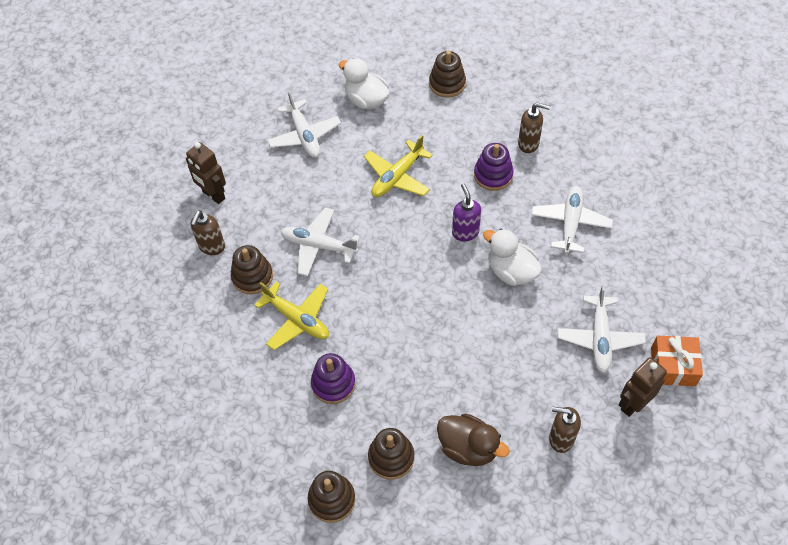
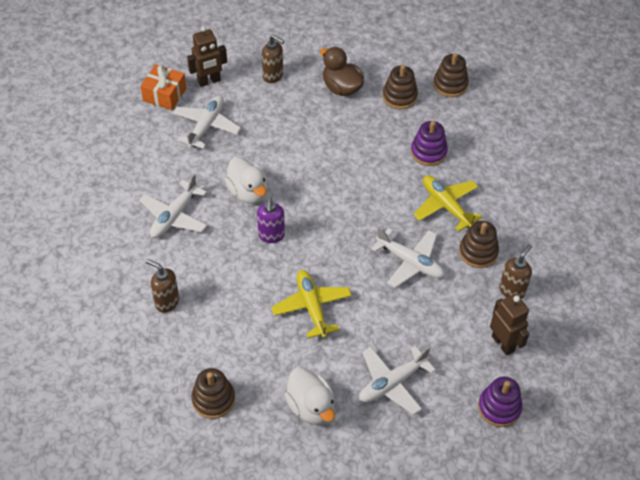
camera: 165 degrees left, 5 degrees down
(304, 135) = (392, 383): white plane -> white plane turned 120 degrees counterclockwise
(397, 177) = (312, 307): yellow plane -> yellow plane turned 75 degrees counterclockwise
(493, 175) = (218, 281): purple stacking toy -> purple stacking toy (499, 407)

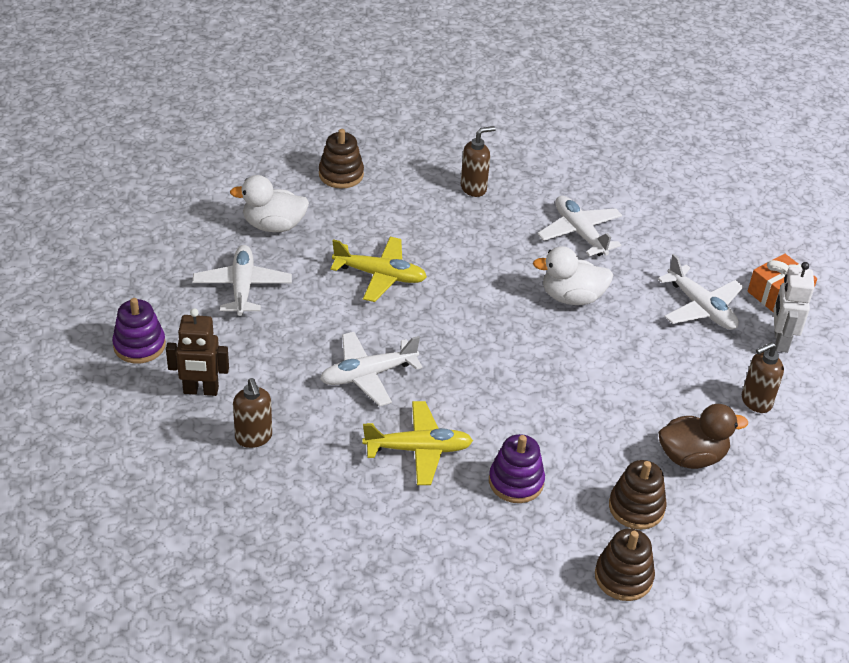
camera: 120 degrees right, 10 degrees down
(209, 81) = (780, 341): brown robot -> white robot
(271, 235) = (496, 288): purple soap dispenser -> none
(478, 252) = (329, 439): brown stacking toy -> none

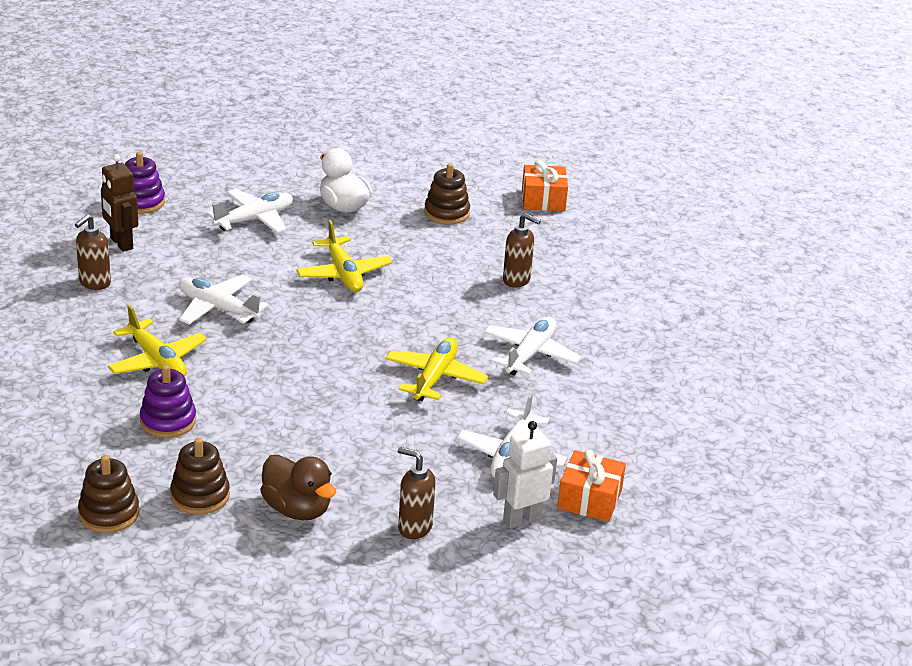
camera: 55 degrees right, 10 degrees down
(370, 116) = (543, 200): none -> orange gift
(572, 297) = (435, 377): white duck -> yellow plane

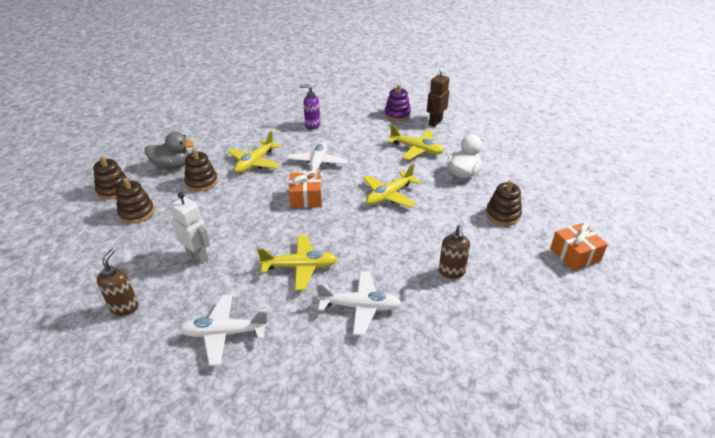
camera: 70 degrees right, 5 degrees up
(89, 443) = (172, 166): none -> grey duck
(94, 283) = (312, 125): brown soap dispenser -> purple soap dispenser
(121, 243) = (353, 121): brown robot -> brown robot (435, 122)
(168, 421) = (201, 182): purple stacking toy -> brown stacking toy
(254, 219) = (416, 149): white plane -> yellow plane
(297, 509) = (133, 251): brown duck -> none
(521, 519) = (146, 362): white robot -> white robot (197, 256)
(589, 499) = (183, 398): orange gift -> orange gift (306, 198)

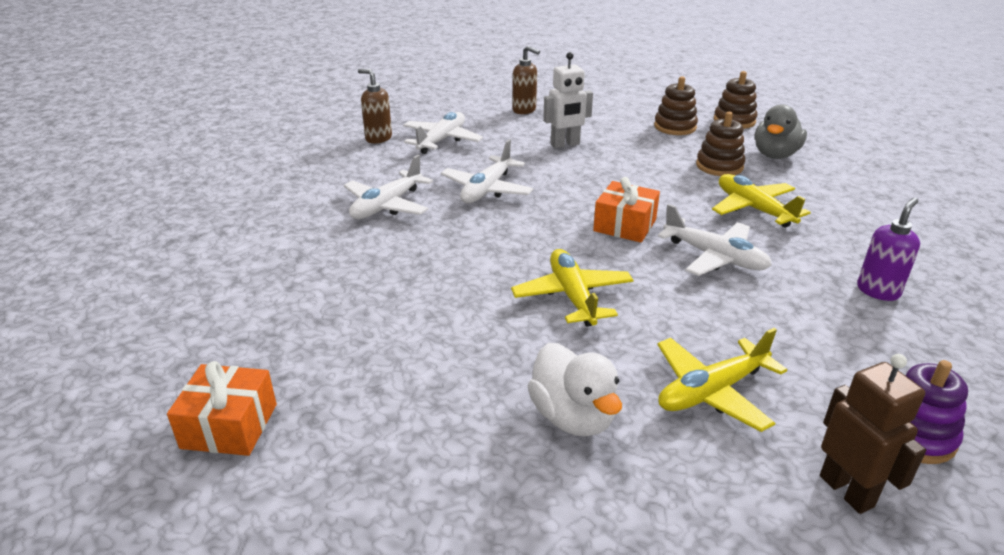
camera: 120 degrees right, 5 degrees down
(300, 267) = (487, 189): yellow plane -> white plane
(451, 272) = (356, 283): brown soap dispenser -> brown soap dispenser (378, 138)
(503, 215) = (406, 398): brown stacking toy -> none

